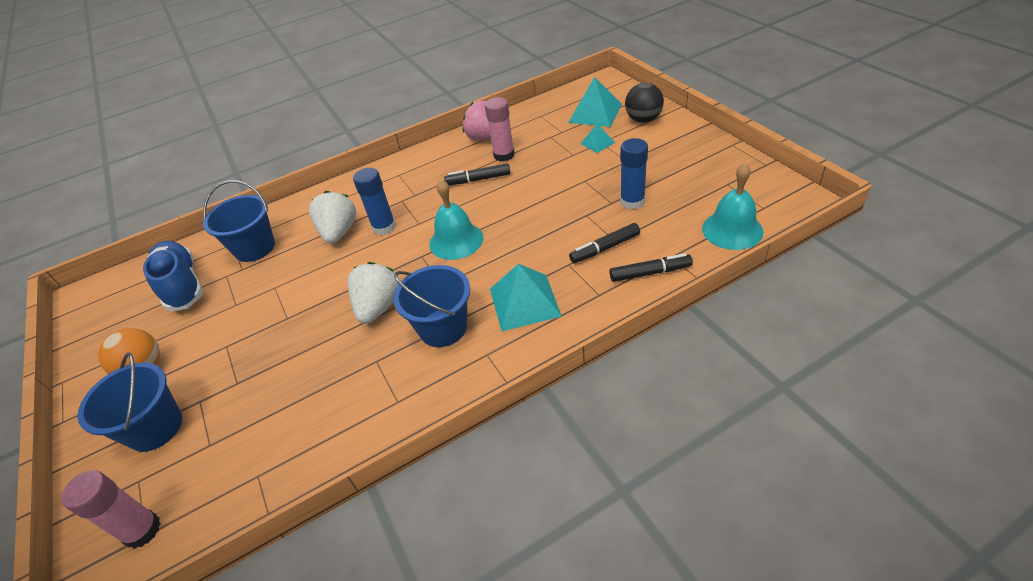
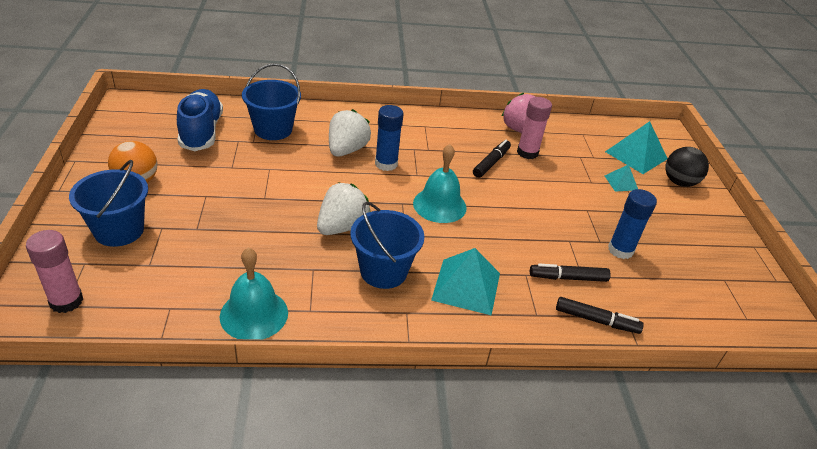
camera: 15 degrees right, 5 degrees down
(478, 179) = (491, 163): black marker -> black marker turned 105 degrees clockwise
(732, 230) = (701, 323): turquoise bell -> turquoise bell (254, 314)

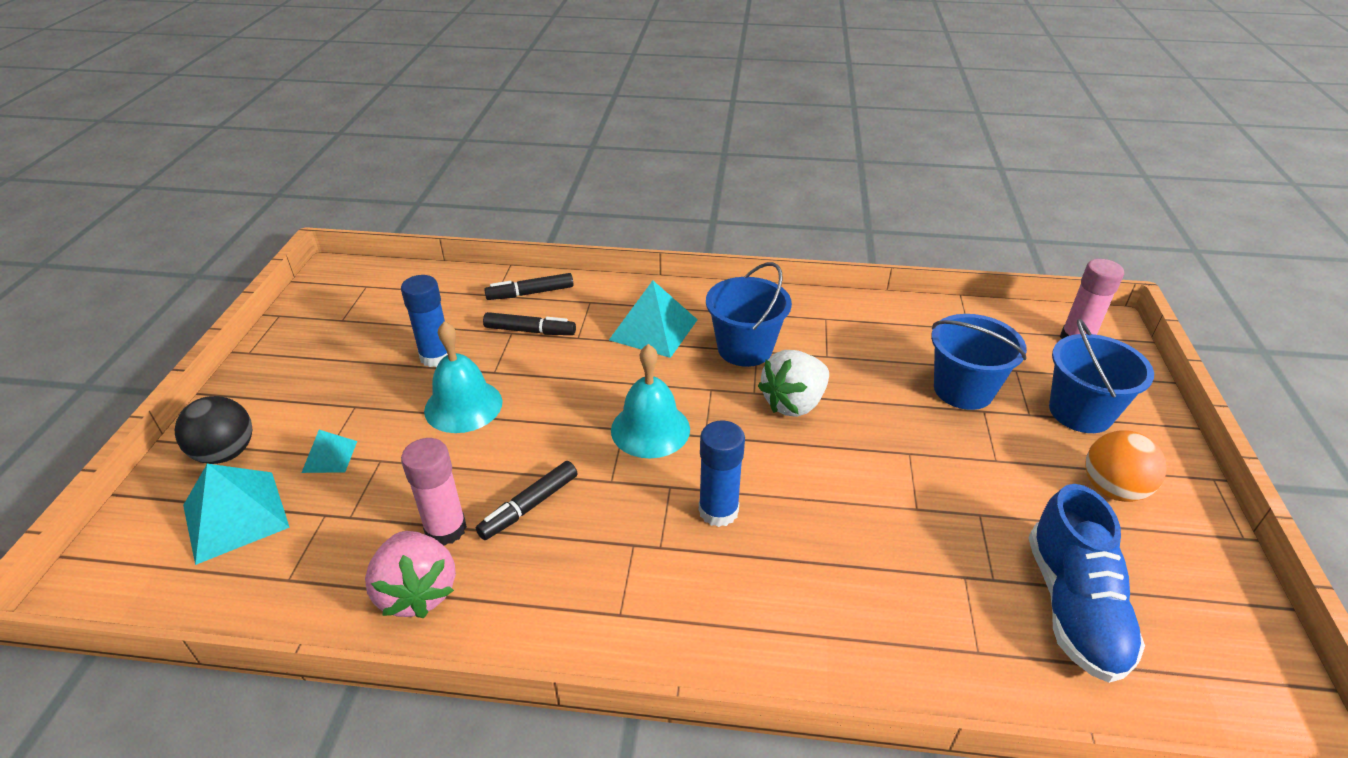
camera: 165 degrees left, 0 degrees up
(254, 314) = (882, 318): turquoise bell -> turquoise bell (463, 406)
(273, 129) = (936, 610): blue bucket -> blue bucket (963, 390)
(346, 150) = (787, 547): white strawberry -> none
(596, 320) = (530, 293): black marker -> black marker turned 45 degrees counterclockwise

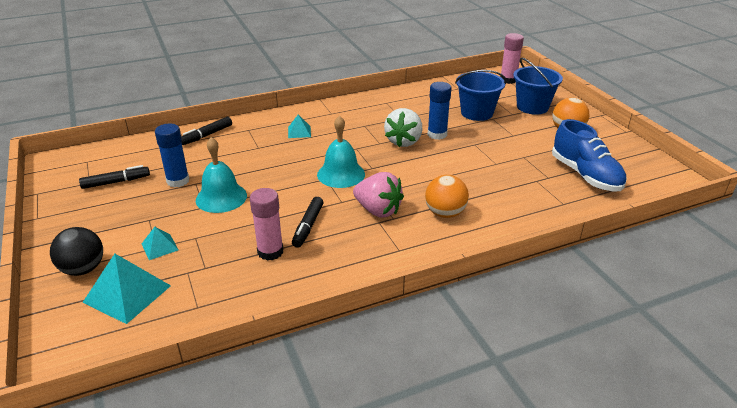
camera: 30 degrees left, 5 degrees down
(417, 592) = (283, 282): pink strawberry -> pink strawberry (378, 210)
(530, 331) = (226, 152): black marker -> black marker (116, 182)
(654, 329) = (299, 132): turquoise pyramid -> turquoise pyramid, size x0.54
(718, 511) = (408, 195): blue glue stick -> blue glue stick (437, 134)
(745, 349) = (357, 126): blue bucket -> none
(748, 575) = (445, 213): none -> orange ball

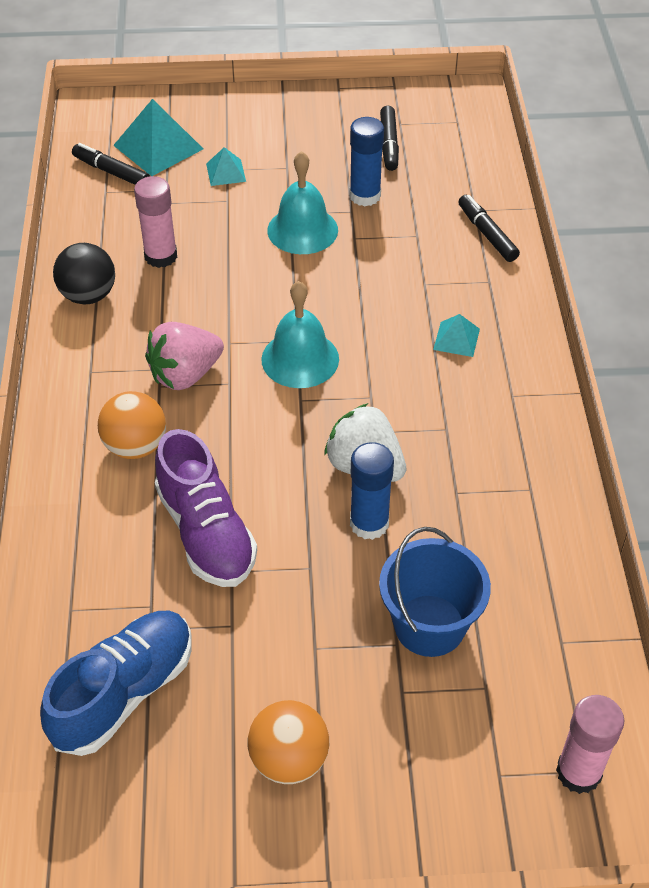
camera: 110 degrees right, 15 degrees up
(83, 269) = (219, 119): black ball -> black ball (88, 295)
(308, 226) = (191, 298): black marker -> black marker (111, 172)
(481, 175) = (206, 532): none -> purple shoe
(532, 107) = (419, 749): blue bucket -> none
(585, 175) = (124, 693): blue shoe -> blue shoe turned 135 degrees clockwise

